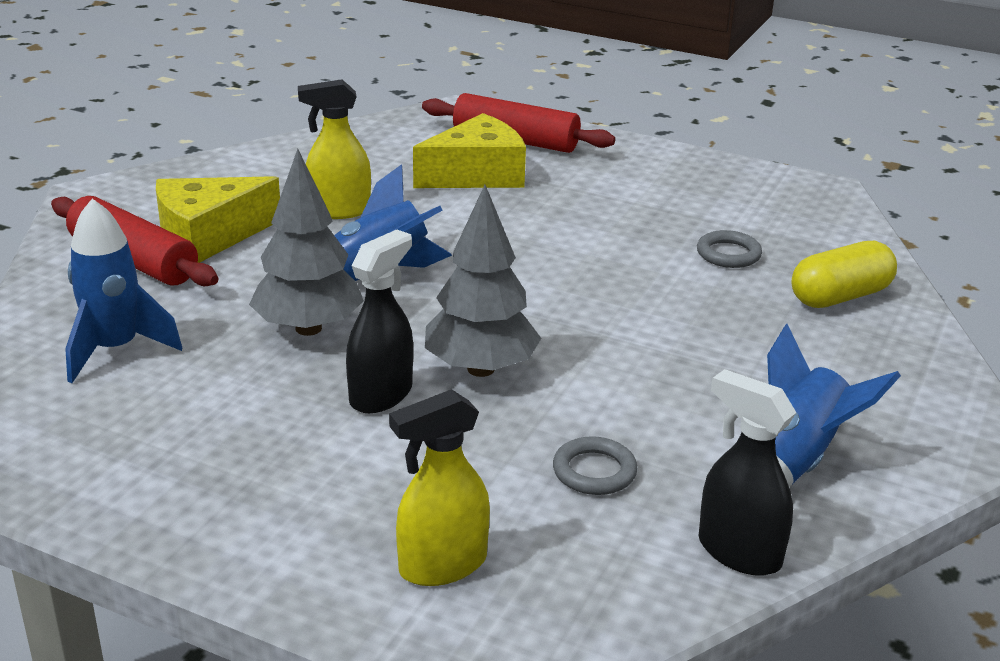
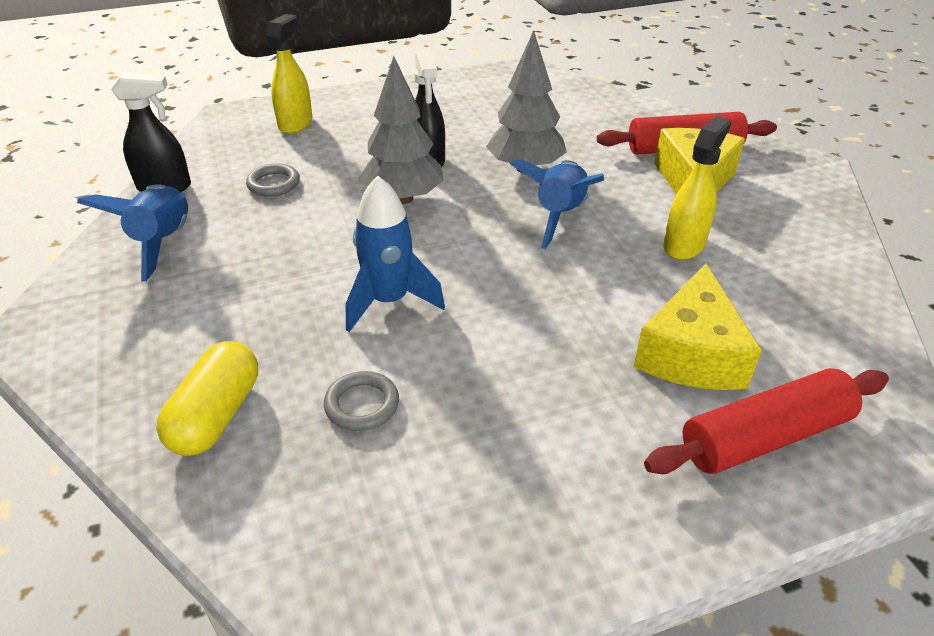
camera: 135 degrees right, 10 degrees up
(115, 350) = (577, 115): blue rocket -> blue rocket (389, 301)

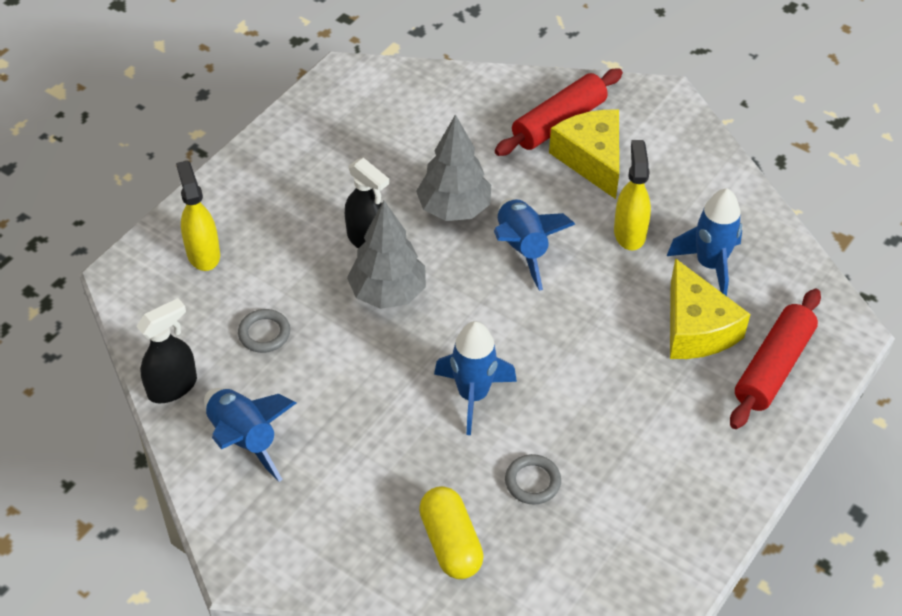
camera: 35 degrees left, 10 degrees up
(757, 305) = (710, 265): none -> blue rocket

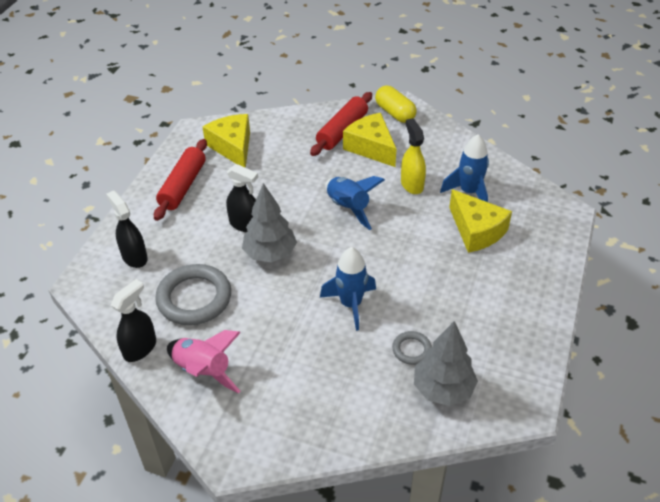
camera: 15 degrees left, 5 degrees down
(203, 253) = (134, 257): yellow spray bottle -> black spray bottle
(244, 439) = (203, 371): blue rocket -> pink rocket
(264, 333) = (194, 298): grey ring -> grey ring, size x2.02
(390, 114) = (232, 147): none -> yellow cheese
(450, 543) = (372, 404): yellow capsule -> yellow capsule (395, 113)
(454, 209) = (295, 194): grey tree -> grey tree (443, 389)
(773, 367) = (533, 242): red rolling pin -> red rolling pin (183, 186)

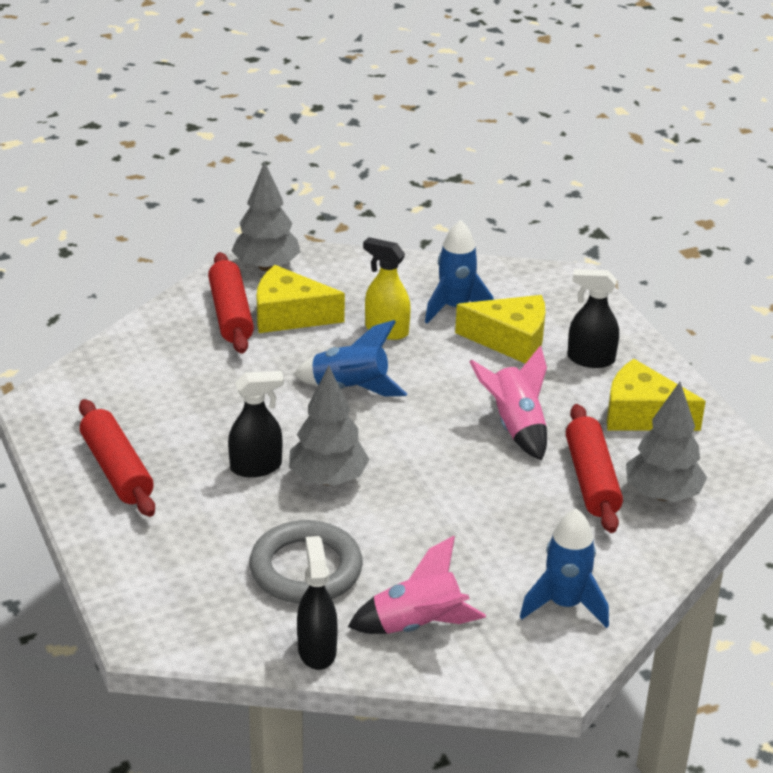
camera: 45 degrees left, 10 degrees down
(134, 257) = (170, 573): black spray bottle -> black spray bottle (590, 359)
(232, 147) = (117, 397): yellow cheese -> yellow cheese (642, 415)
(351, 304) = (480, 476): blue rocket -> blue rocket (565, 605)
(395, 113) = (266, 266): yellow capsule -> grey tree
(409, 287) = (515, 427): none -> pink rocket
(411, 350) = (591, 480): grey ring -> red rolling pin

